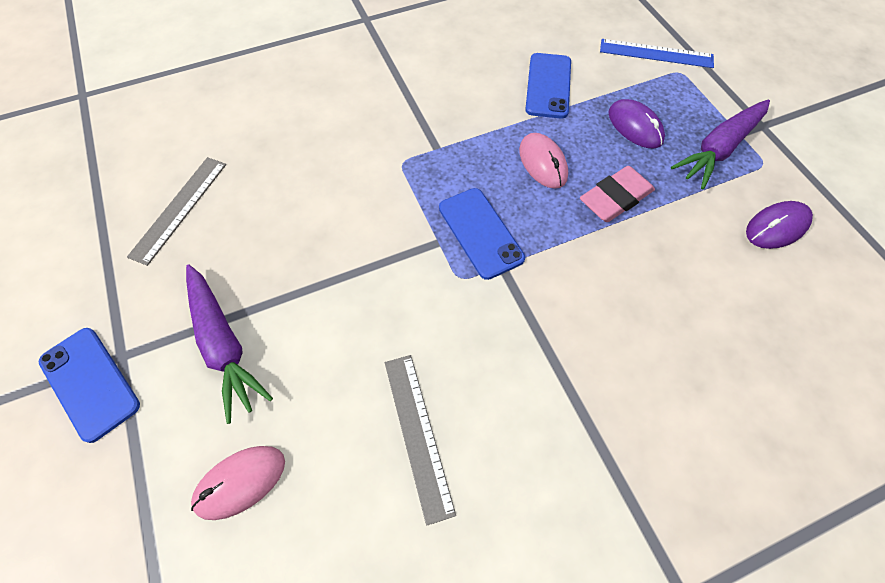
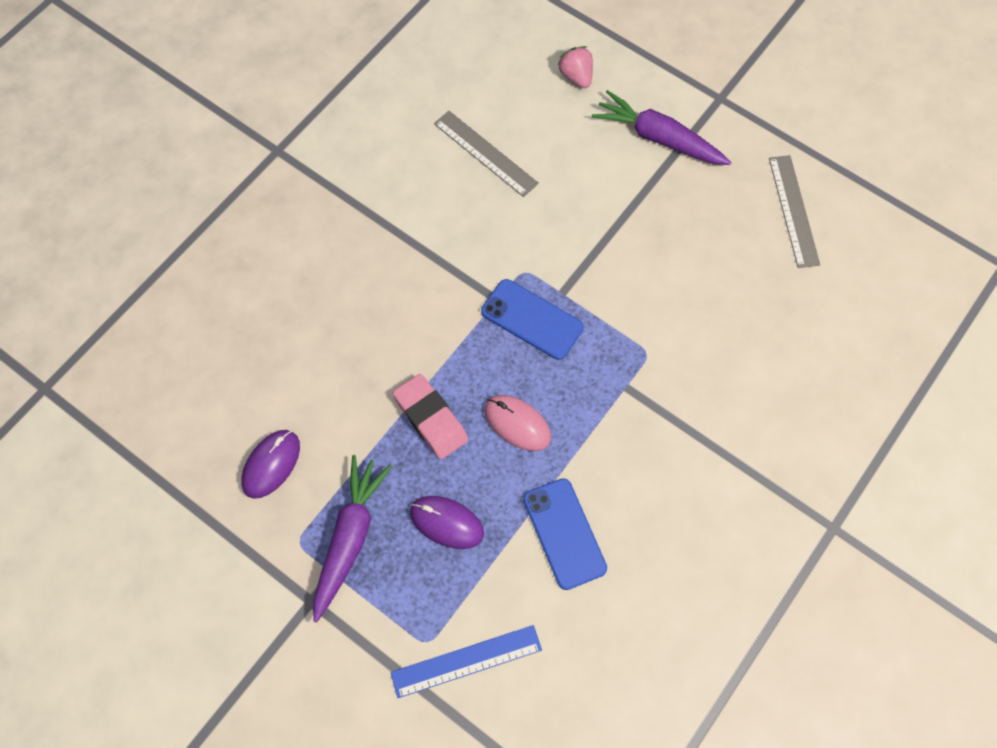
camera: 150 degrees right, 5 degrees up
(89, 383) = (722, 75): blue phone -> none
(240, 482) = (576, 76): pink mouse -> pink strawberry
(615, 198) = (431, 418): pink eraser -> pink eraser turned 60 degrees counterclockwise

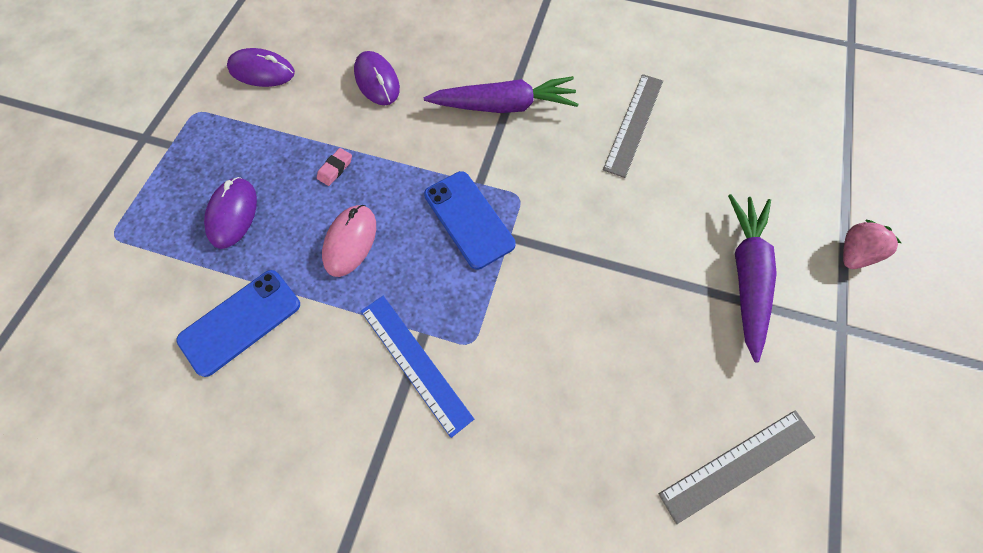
camera: 70 degrees right, 0 degrees up
(337, 354) = (377, 81): none -> purple mouse
(349, 538) = (205, 145): purple carrot -> purple carrot (504, 106)
(431, 418) = (335, 169): pink eraser -> pink eraser, size x0.48
(466, 661) = (96, 274): blue ruler -> blue ruler (415, 363)
(532, 319) = (468, 219): blue phone -> blue phone turned 45 degrees counterclockwise
(576, 76) = (771, 173): pink strawberry -> pink strawberry (853, 253)

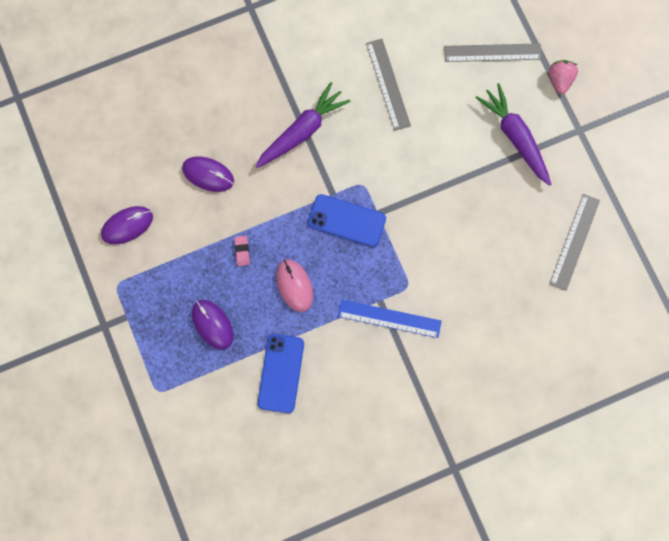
camera: 40 degrees left, 10 degrees up
(783, 171) = (492, 53): none -> grey ruler

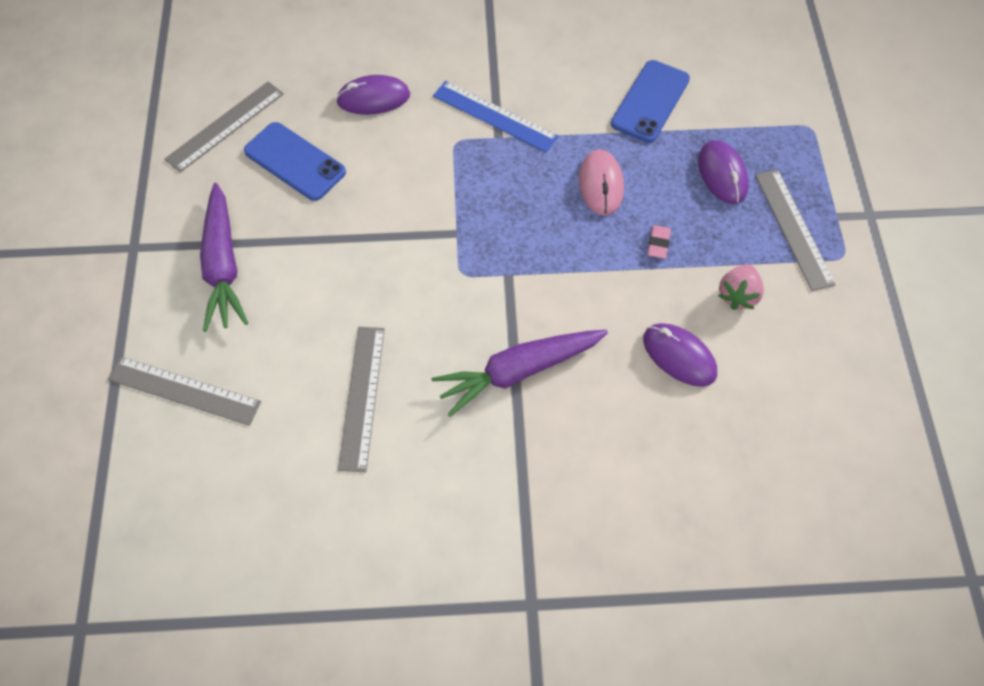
camera: 160 degrees left, 15 degrees down
(127, 225) = (815, 325): purple mouse -> purple mouse (373, 98)
(154, 295) = (793, 228): none -> grey ruler
(347, 221) = (502, 236): blue phone -> blue phone (295, 161)
(560, 80) = (114, 319): pink strawberry -> pink strawberry (738, 295)

